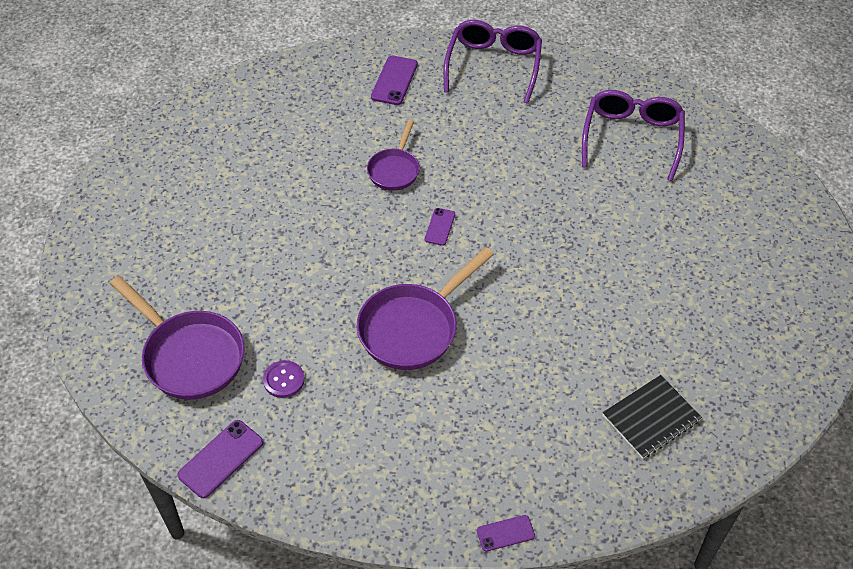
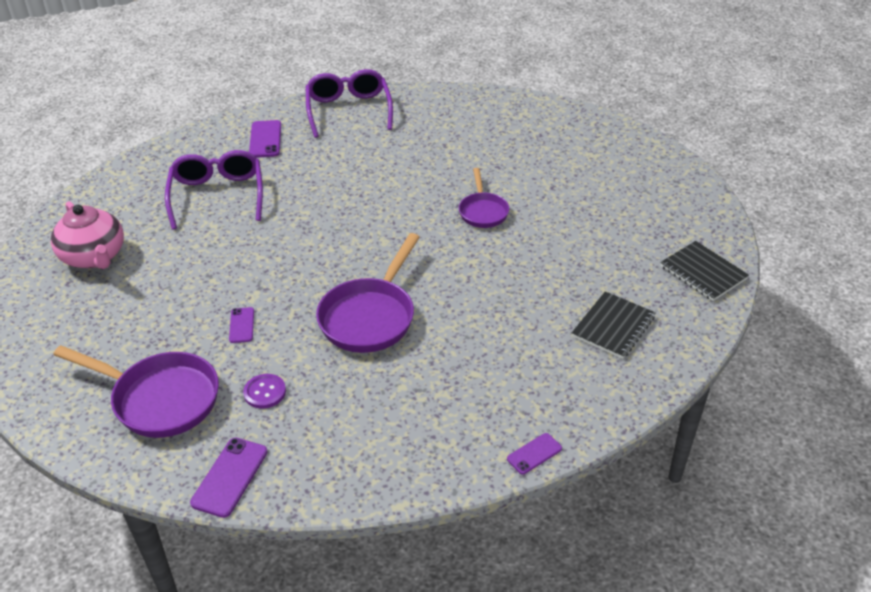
camera: 20 degrees left, 10 degrees down
(184, 178) = (94, 257): none -> pink teapot
(395, 170) = (296, 203): purple pan -> purple pan (483, 211)
(440, 227) = (357, 235): purple phone -> purple phone (241, 325)
(631, 139) = (491, 134): purple glasses -> purple glasses (217, 196)
(780, 384) = (703, 273): none -> black notebook

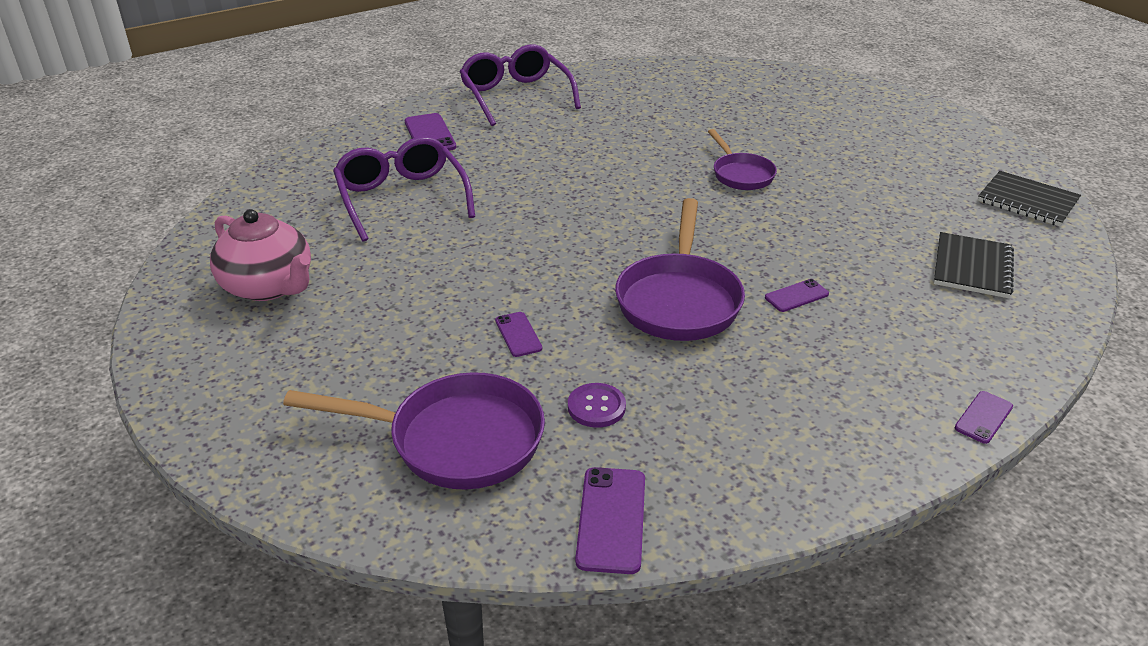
camera: 15 degrees left, 5 degrees down
(459, 328) = (796, 296): none -> purple phone

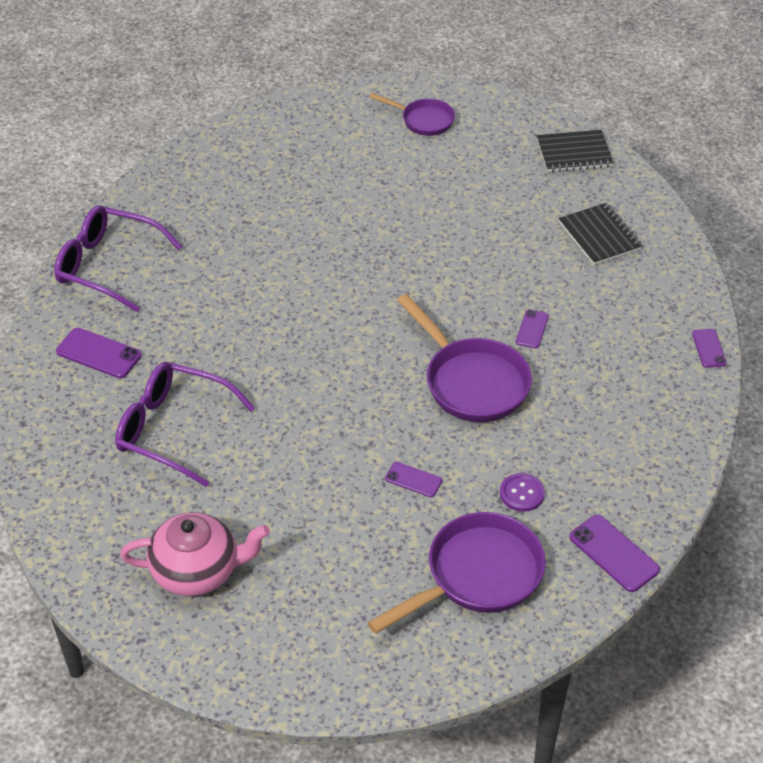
camera: 45 degrees left, 10 degrees up
(741, 174) = (380, 243): purple pan -> purple pan (424, 120)

